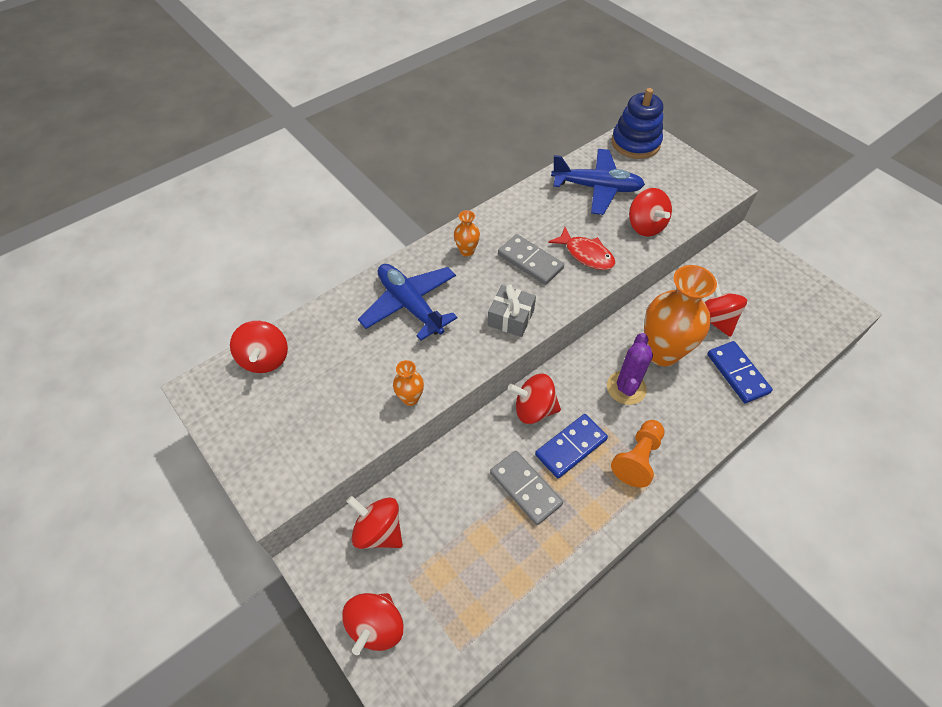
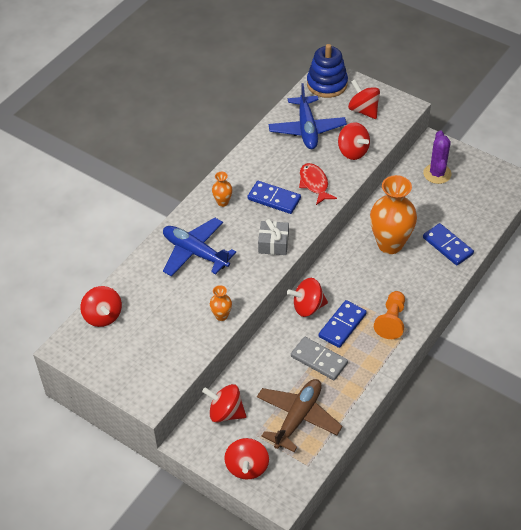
camera: 15 degrees left, 5 degrees down
(470, 568) = (298, 418): none -> brown plane
(530, 261) = (274, 199): grey domino -> blue domino
(586, 254) = (314, 184): red fish -> red fish turned 135 degrees counterclockwise
(596, 188) = (307, 129): blue plane -> blue plane turned 90 degrees clockwise
(626, 388) = (370, 275): purple cactus -> purple cactus (437, 174)
(715, 319) = (423, 210): red spinning top -> red spinning top (363, 110)

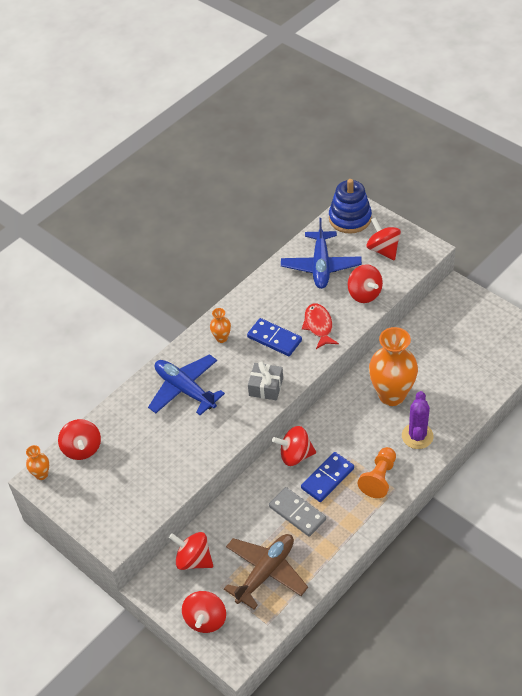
camera: 10 degrees right, 0 degrees up
(221, 316) = (200, 459): orange vase -> orange vase (41, 474)
(437, 174) = (454, 322): purple cactus -> purple cactus (417, 436)
(447, 246) = (452, 402): blue domino -> none

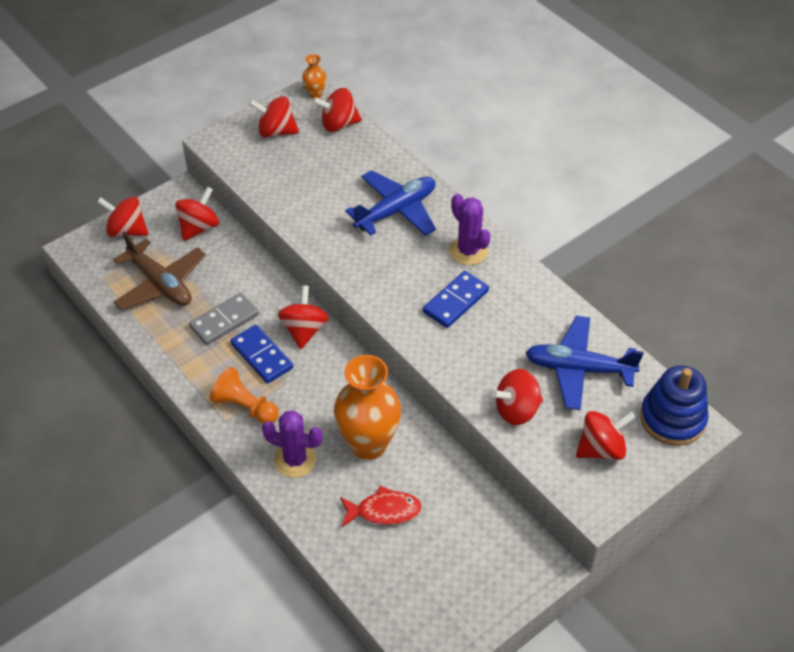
camera: 95 degrees right, 0 degrees up
(95, 495) = (276, 131): none -> red spinning top
(221, 338) = (468, 251): orange vase -> purple cactus
(266, 387) = (380, 284): grey gift -> none
(318, 326) = (468, 350): red fish -> red fish (384, 511)

